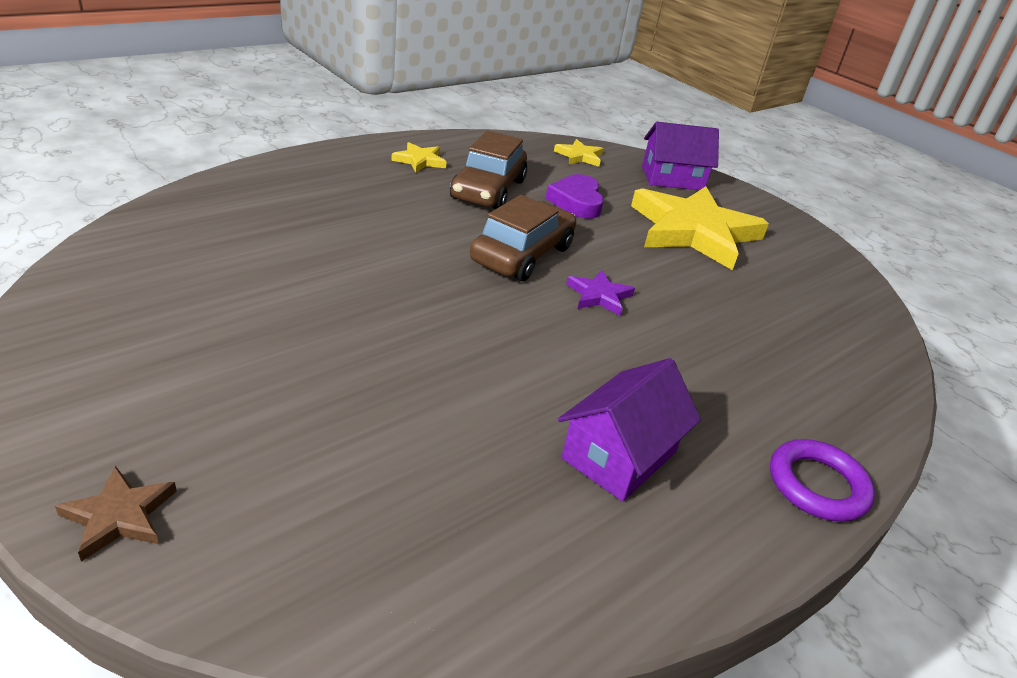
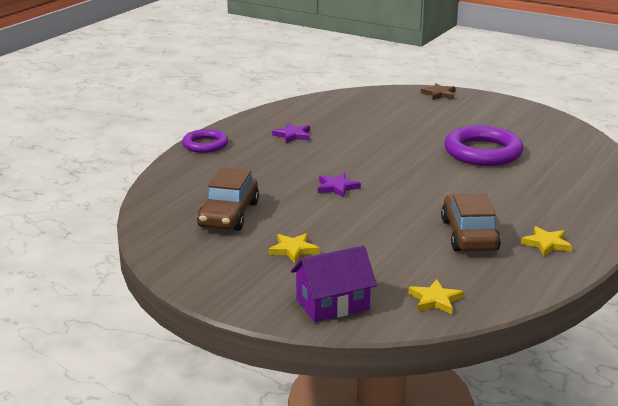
camera: 165 degrees right, 10 degrees down
(308, 288) = (483, 152): none -> purple ring
(522, 254) = (400, 197): brown car -> brown car (229, 215)
(576, 201) = (398, 247): purple heart -> none
(619, 455) = (292, 135): purple house -> purple star
(693, 232) = (293, 250): yellow star -> yellow star, size x0.42

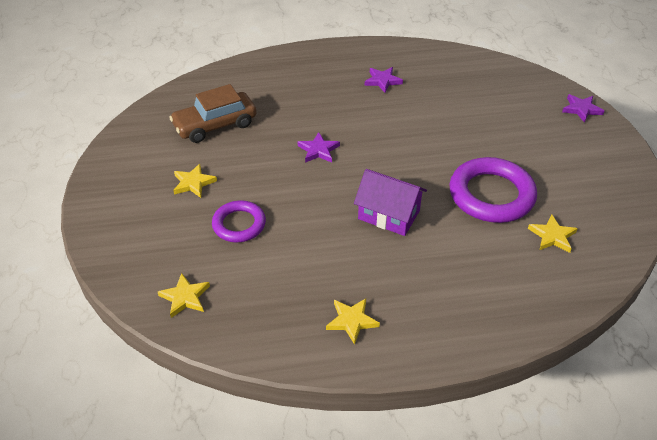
camera: 50 degrees right, 20 degrees up
(205, 145) = (312, 53): purple ring -> purple ring (239, 224)
(332, 304) = (131, 245): purple house -> purple house (389, 215)
(439, 94) = (581, 109): brown star -> purple star
(469, 235) = (316, 264): brown car -> none
(549, 151) = (552, 236): none -> yellow star

